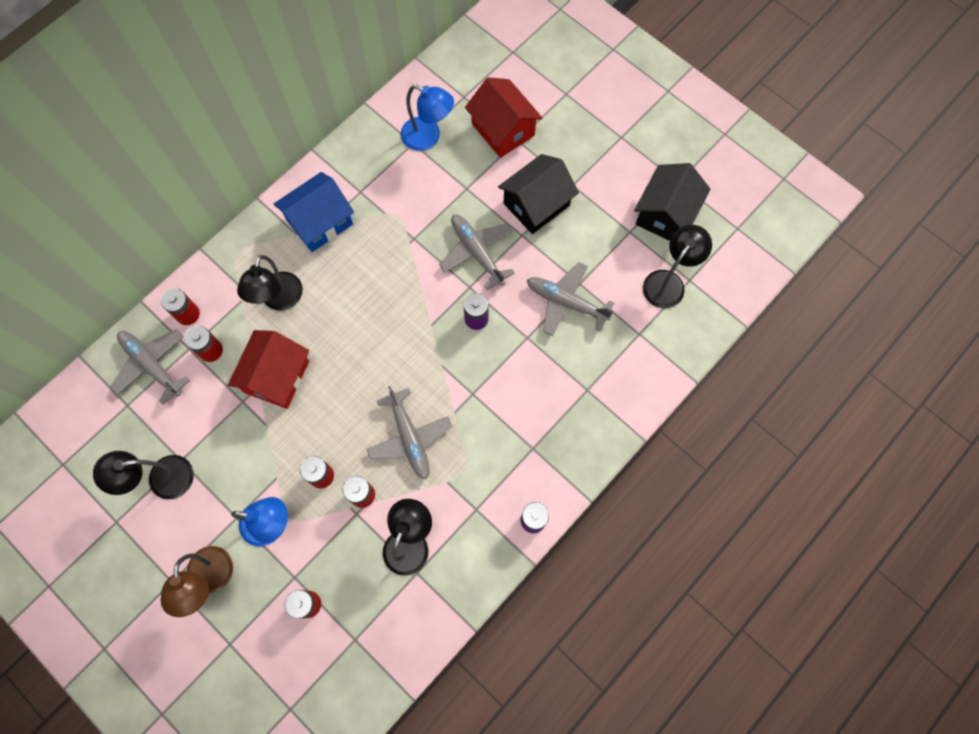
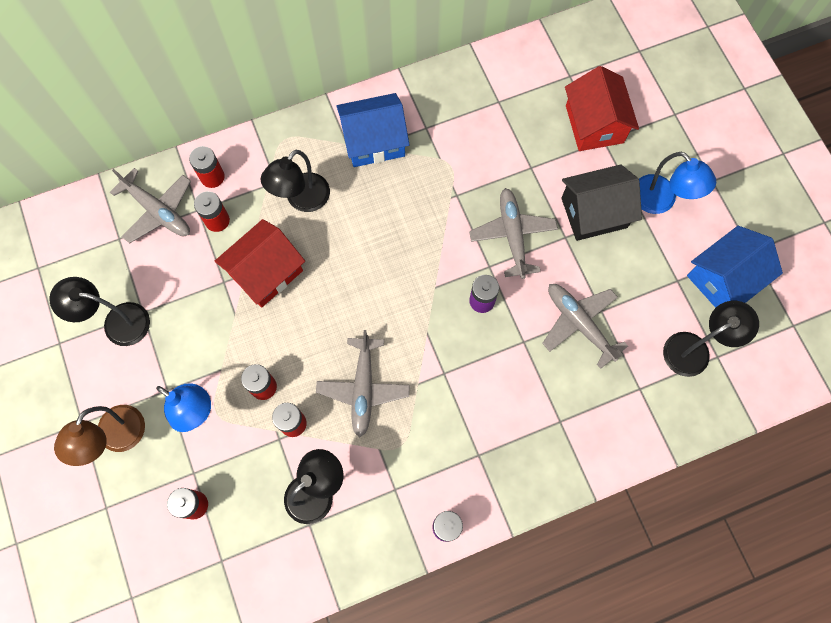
camera: 25 degrees right, 0 degrees up
(152, 365) = (158, 211): grey plane -> grey plane turned 150 degrees clockwise
(428, 137) = (516, 102): blue lamp -> blue lamp (660, 201)
(665, 214) = (723, 278): black house -> blue house

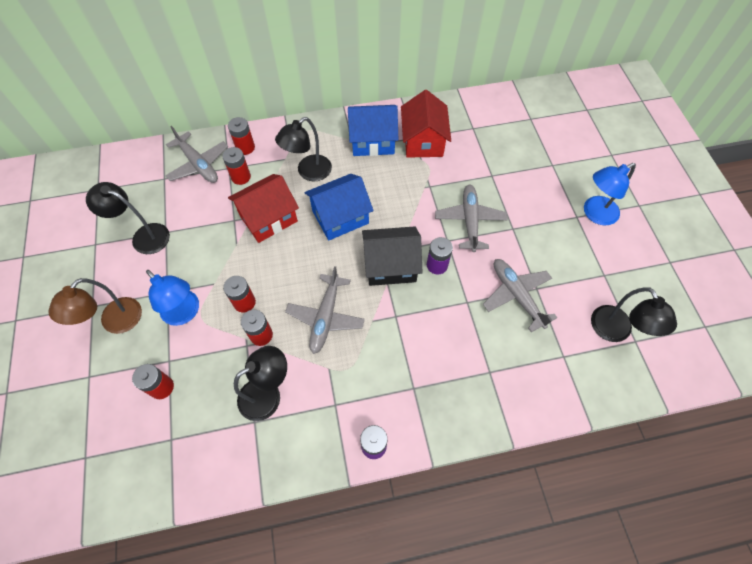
camera: 10 degrees right, 10 degrees down
(594, 124) = (546, 153): red house -> red house (423, 141)
(594, 212) = (538, 214): black house -> black house (390, 265)
(660, 201) = (594, 214): blue lamp -> blue lamp turned 90 degrees clockwise
(694, 349) = (615, 332): black lamp -> black lamp turned 90 degrees clockwise
(723, 278) = (644, 279): blue house -> blue house (340, 217)

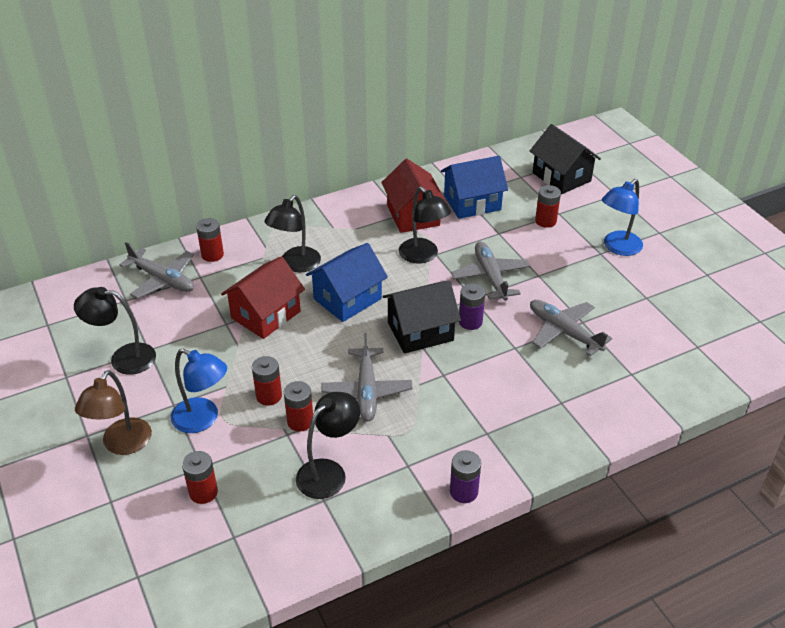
camera: 15 degrees left, 20 degrees down
(241, 177) = (218, 282): red battery -> red battery (545, 221)
(372, 141) = (357, 224): blue house -> blue house (472, 203)
(567, 126) = (561, 177): none -> black house
(615, 332) = (674, 343): black lamp -> black lamp (423, 256)

